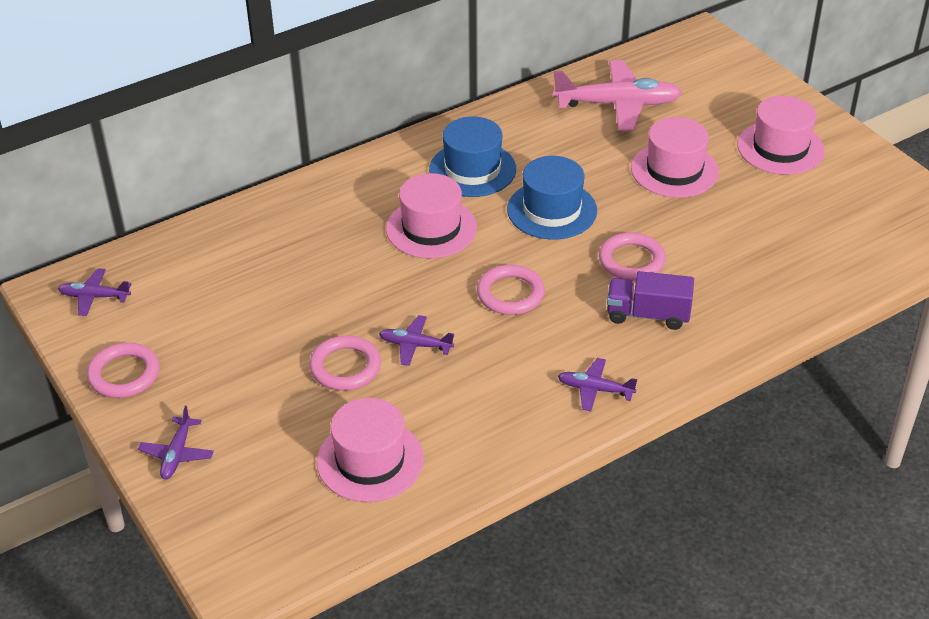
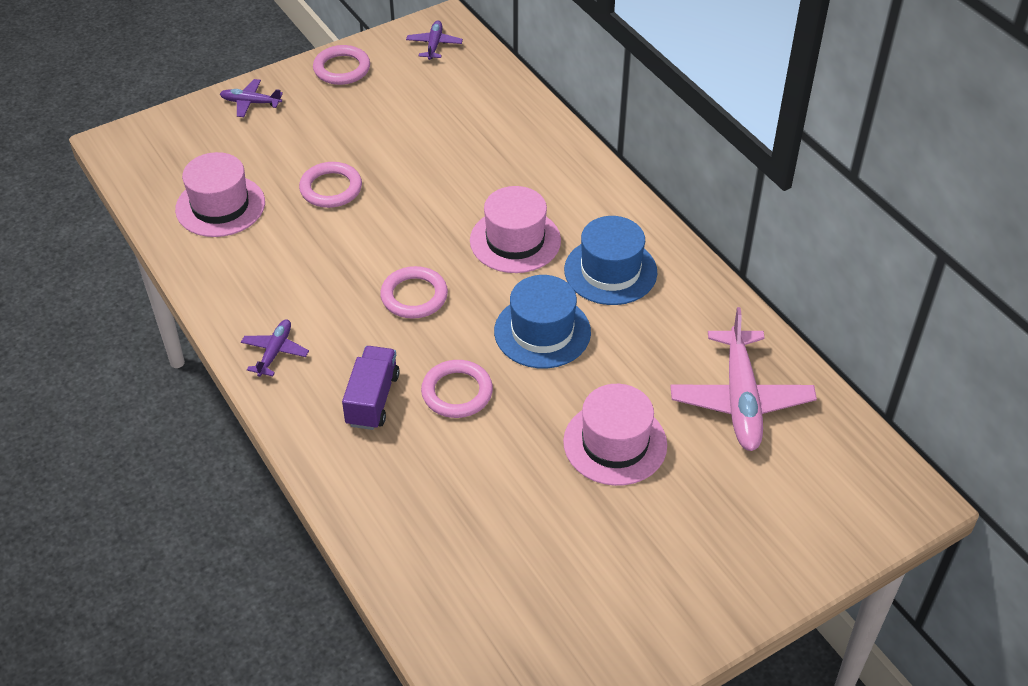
camera: 90 degrees right, 5 degrees up
(415, 345) = (351, 231): purple plane -> none
(780, 148) = (664, 556): pink hat -> none

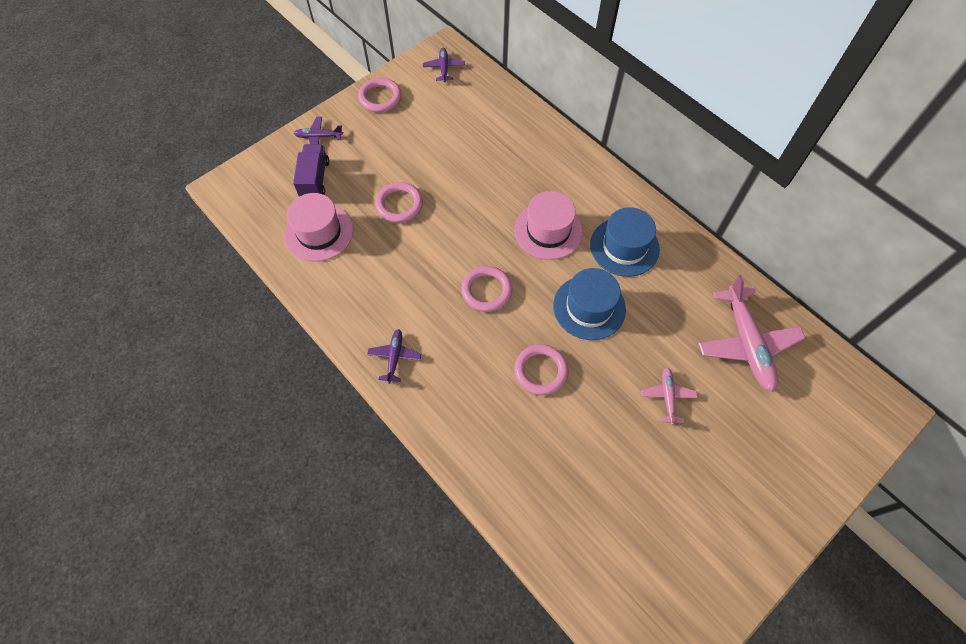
camera: 10 degrees left, 15 degrees up
(372, 399) = (479, 388): purple truck -> purple truck (314, 179)
(615, 443) = (667, 396): pink hat -> pink plane

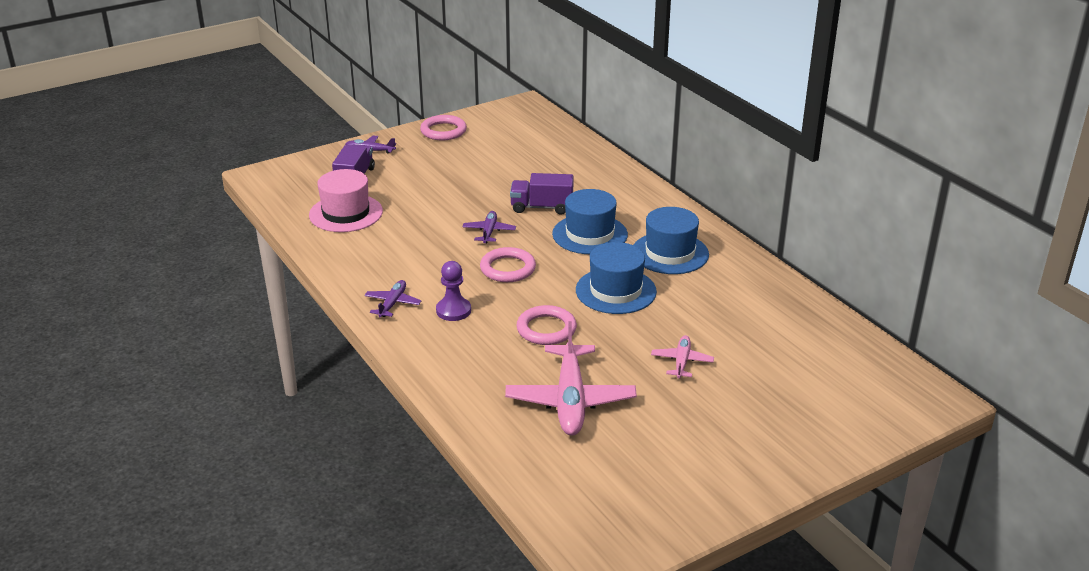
camera: 10 degrees right, 30 degrees down
(399, 204) = (436, 202): pink ring -> none
(444, 68) = (517, 117): purple plane -> purple plane (489, 232)
(452, 358) = (453, 310): none -> purple pawn
(496, 198) = (542, 207): none -> purple truck
(548, 230) = (590, 234): pink hat -> blue hat
(746, 343) = (785, 334): pink plane -> pink plane (570, 400)

